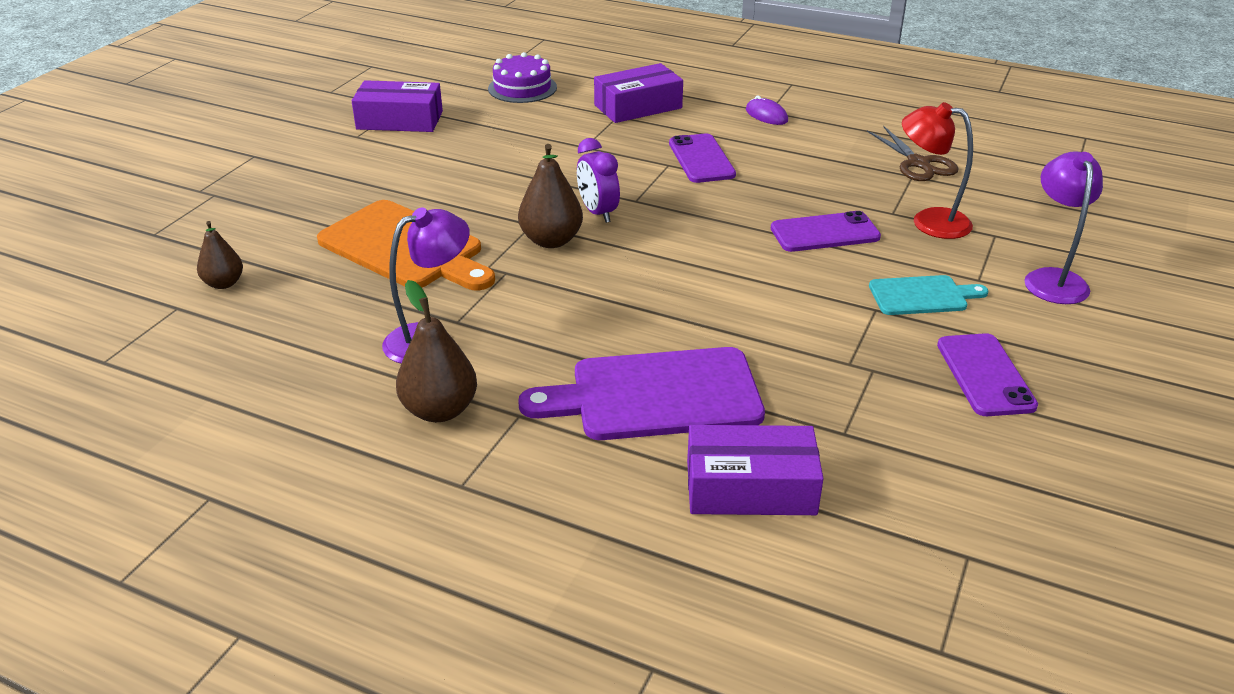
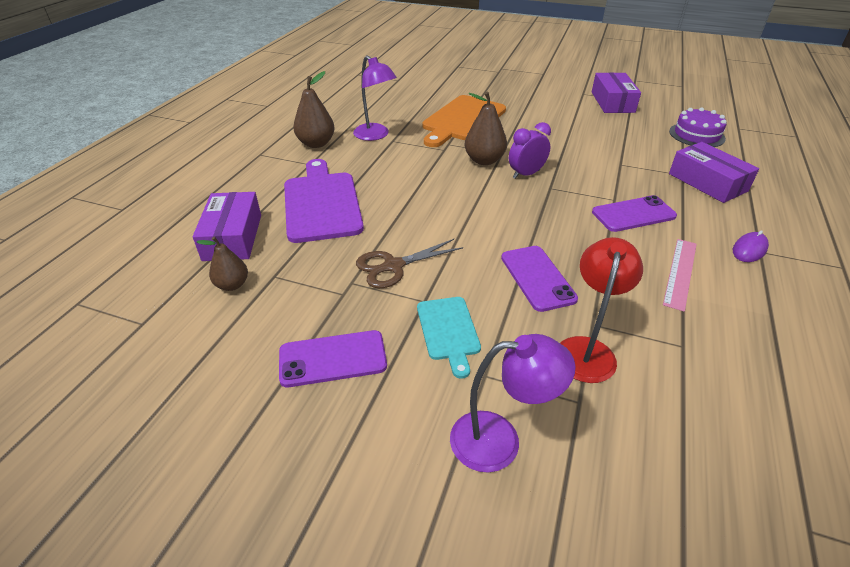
camera: 85 degrees right, 5 degrees up
(224, 283) = (419, 85): brown pear -> brown pear (232, 285)
(807, 155) = (680, 273): none -> pink ruler
(918, 163) = (716, 353): brown scissors -> brown scissors (393, 266)

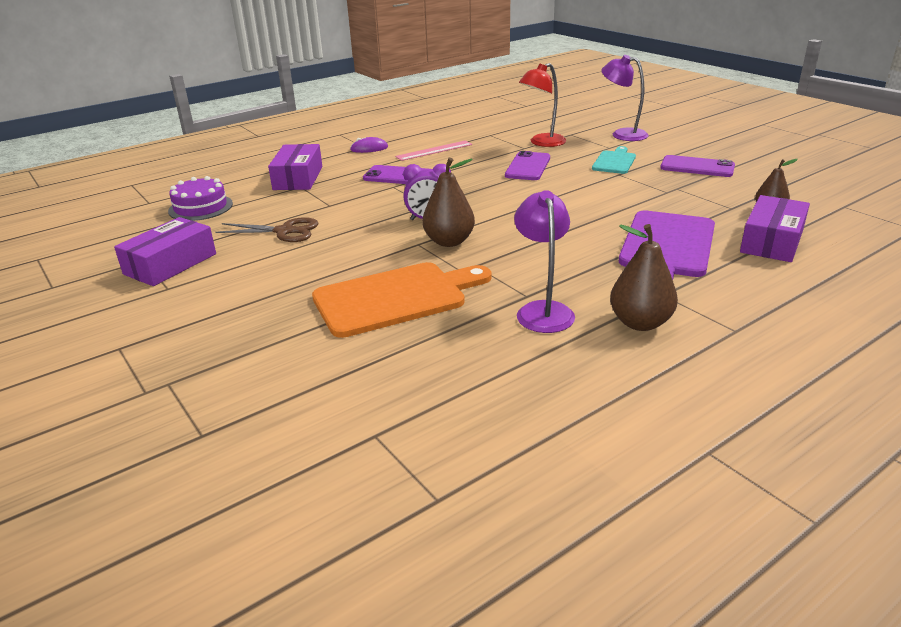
camera: 145 degrees left, 10 degrees down
(393, 266) = (626, 192): brown scissors -> brown scissors (284, 231)

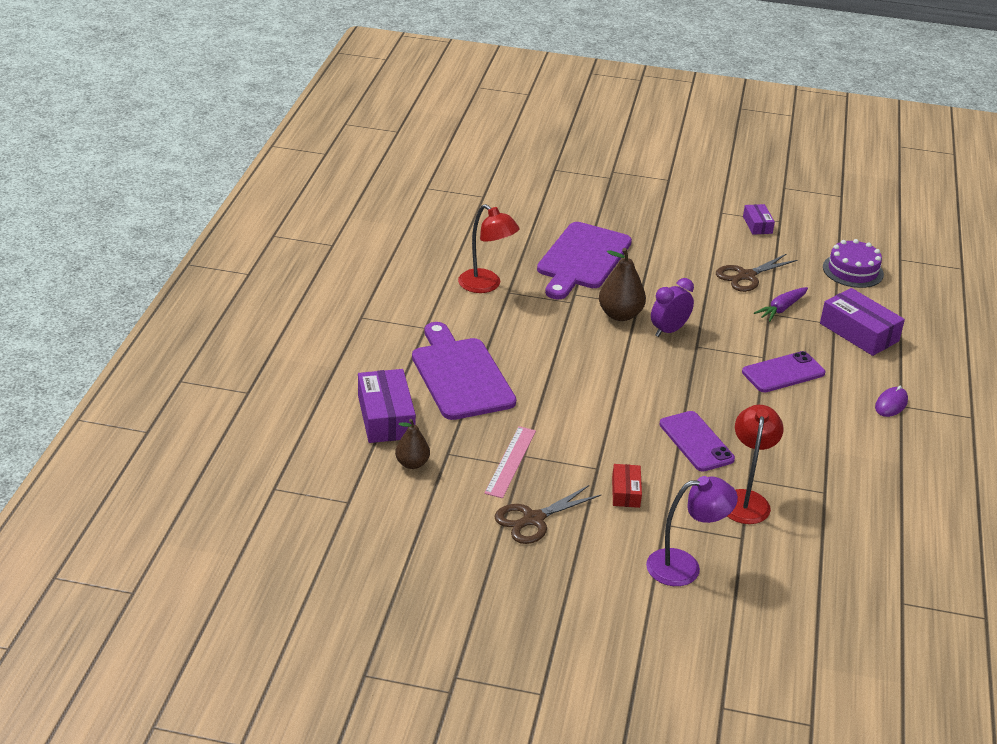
camera: 135 degrees right, 5 degrees up
(170, 264) = (757, 225): purple box -> purple box, size x0.55
(314, 204) = (781, 309): none -> purple carrot
(396, 298) = (582, 259): orange cutting board -> purple cutting board
(434, 150) = (826, 430): pink ruler -> pink ruler (511, 461)
(542, 310) = (486, 285): purple lamp -> red lamp
(614, 162) = (625, 492): turquoise cutting board -> red box
(640, 323) = (421, 300): brown pear -> none
(697, 167) = (533, 519): purple phone -> brown scissors

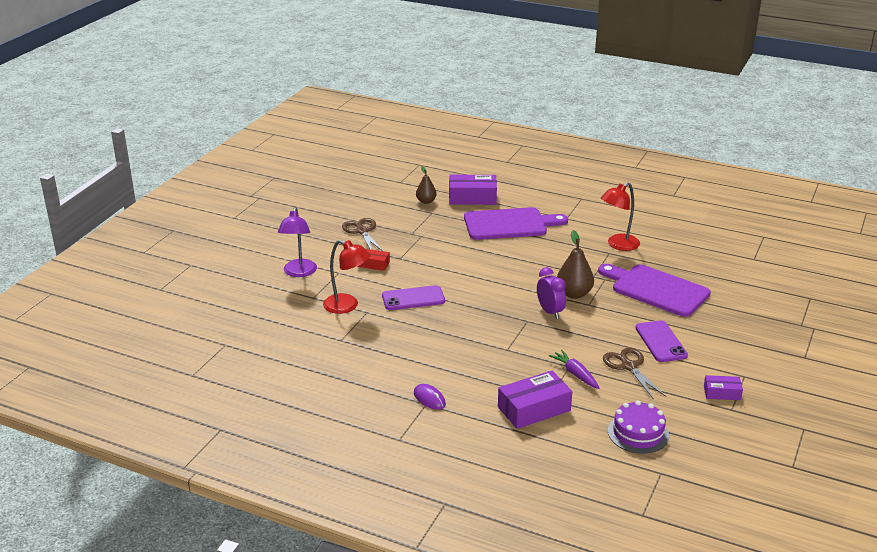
camera: 105 degrees right, 5 degrees down
(511, 461) = (417, 231): pink ruler -> none
(783, 373) = (484, 354): purple phone -> purple phone (660, 342)

